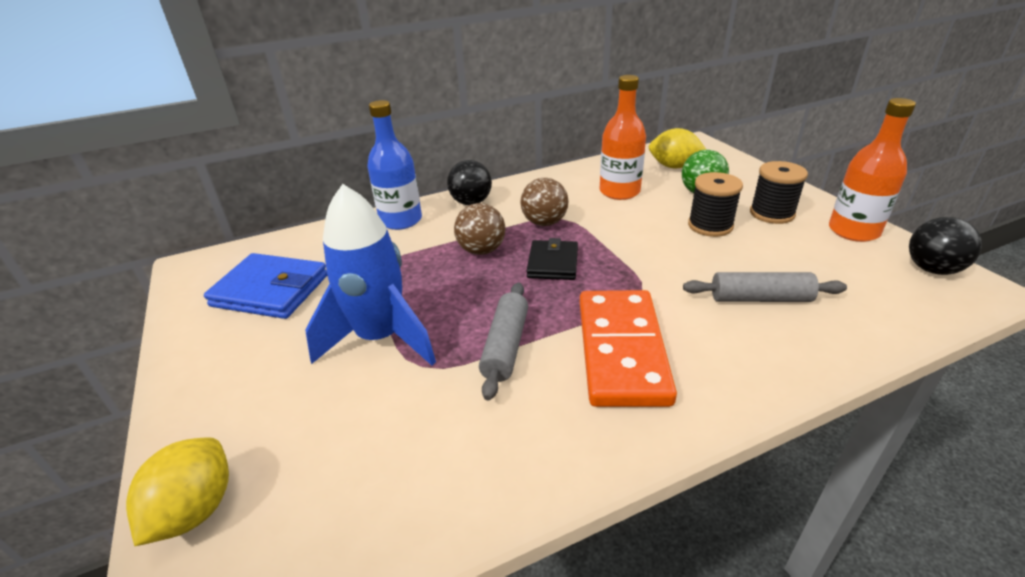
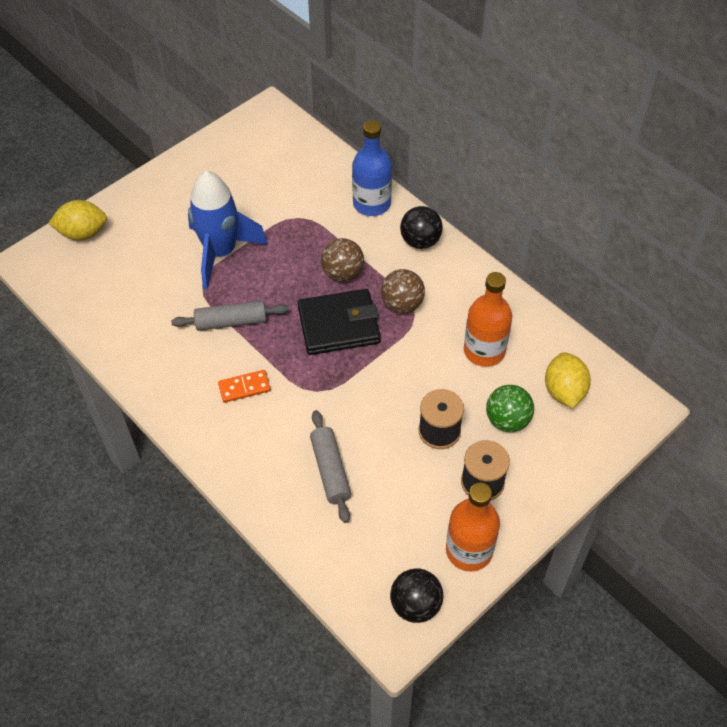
camera: 70 degrees right, 20 degrees up
(271, 290) = (253, 170): blue wallet -> none
(552, 263) = (339, 325): black wallet -> black wallet, size x1.56
(622, 350) = (244, 387): orange domino -> orange domino, size x0.45

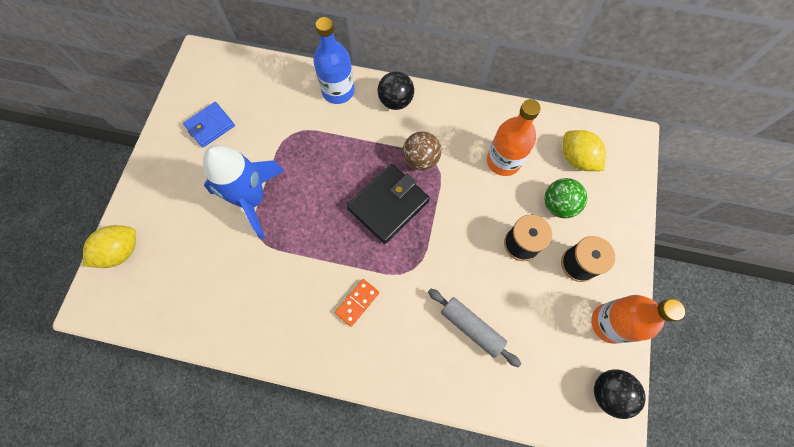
camera: 35 degrees left, 15 degrees up
(231, 322) = (305, 253): grey rolling pin -> none
(232, 173) = (210, 126): none -> blue wallet
(342, 273) = (359, 160): brown ball -> none

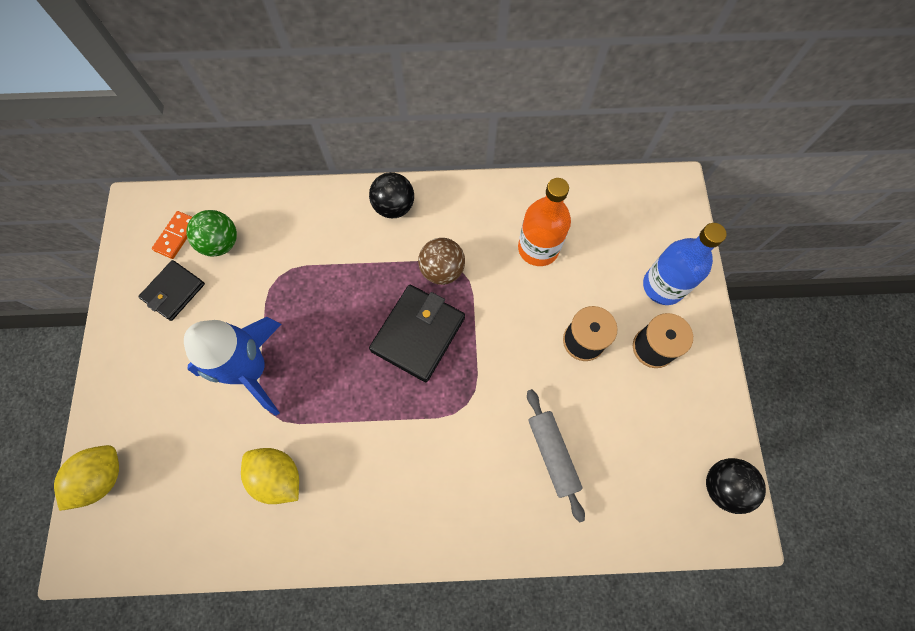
camera: 15 degrees left, 0 degrees up
(210, 126) = (174, 291): blue wallet -> black wallet
(338, 91) = (321, 210): blue bottle -> blue bottle (663, 286)
(357, 303) = (412, 461): orange domino -> orange domino (176, 236)
(471, 327) = (552, 454): grey rolling pin -> grey rolling pin turned 45 degrees clockwise
(558, 205) = (613, 284): green ball -> green ball (221, 243)
(576, 159) = (620, 225): yellow lemon -> yellow lemon (278, 476)
(609, 323) = (704, 406): orange bottle -> none

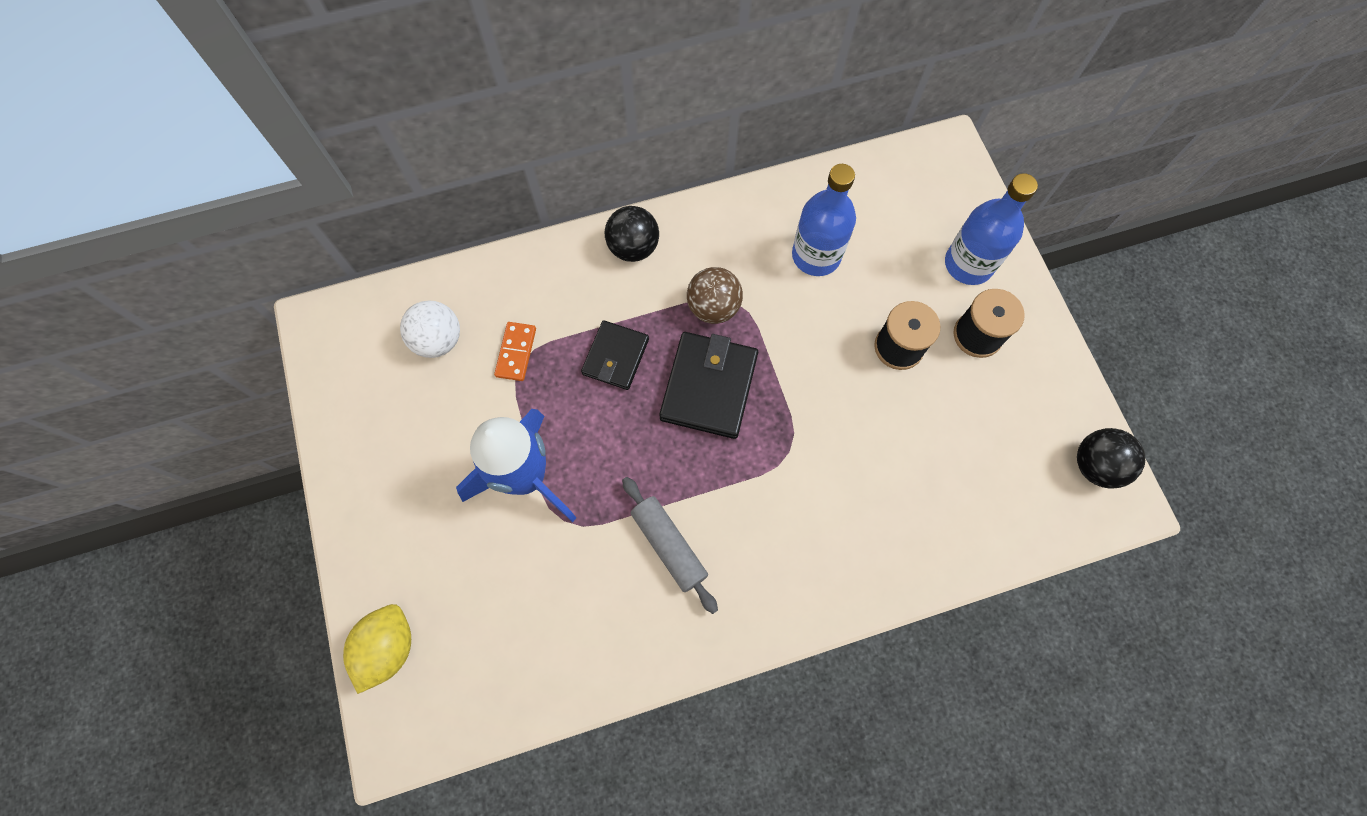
camera: 15 degrees left, 0 degrees up
(174, 291) = (400, 411): black wallet -> black wallet (615, 357)
(176, 236) = (380, 345): orange domino -> orange domino (516, 352)
(221, 243) = (438, 340): green ball -> white ball
(278, 476) = (598, 589): yellow lemon -> none
(538, 248) = (816, 255): orange bottle -> blue bottle
(552, 454) = (902, 481): grey rolling pin -> grey rolling pin (669, 545)

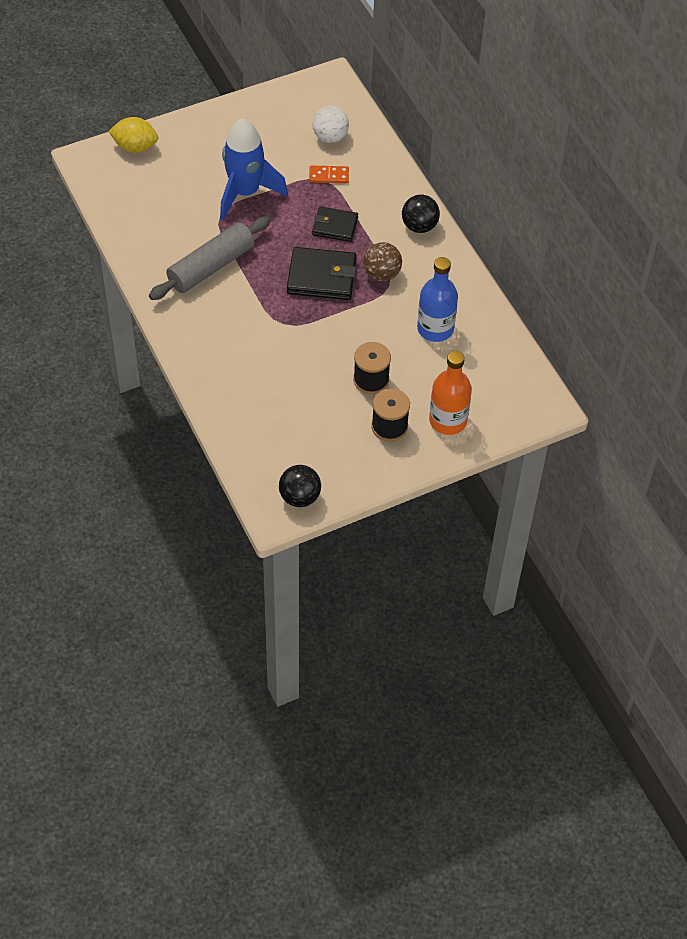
camera: 80 degrees right, 15 degrees down
(669, 545) = (211, 267): grey rolling pin -> grey rolling pin, size x1.51
(968, 264) = (448, 420): blue bottle -> orange bottle

